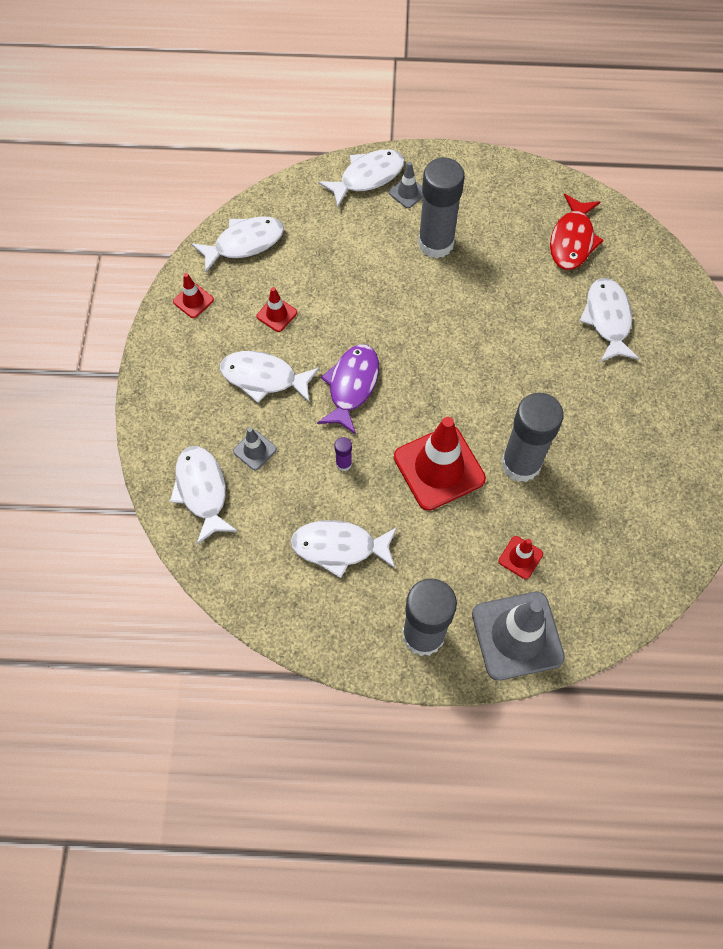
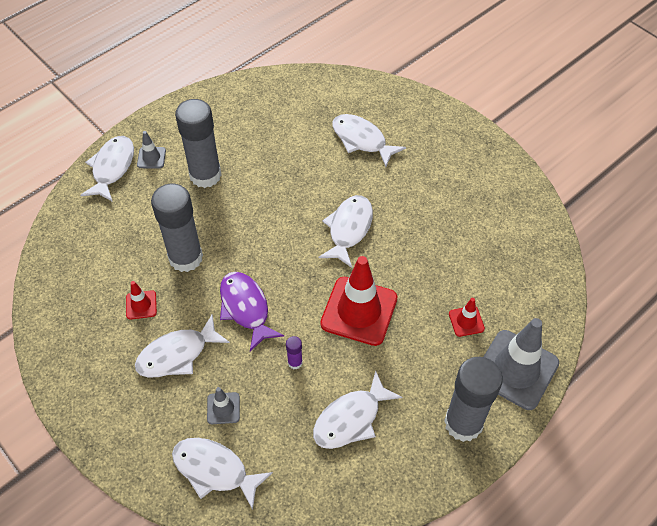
camera: 45 degrees left, 10 degrees down
(193, 301) = (65, 346): red traffic cone -> none
(244, 243) = (64, 277): white fish -> white fish (349, 229)
(521, 464) = (405, 265): grey glue stick -> grey glue stick (186, 258)
(572, 240) = (291, 110): red fish -> none

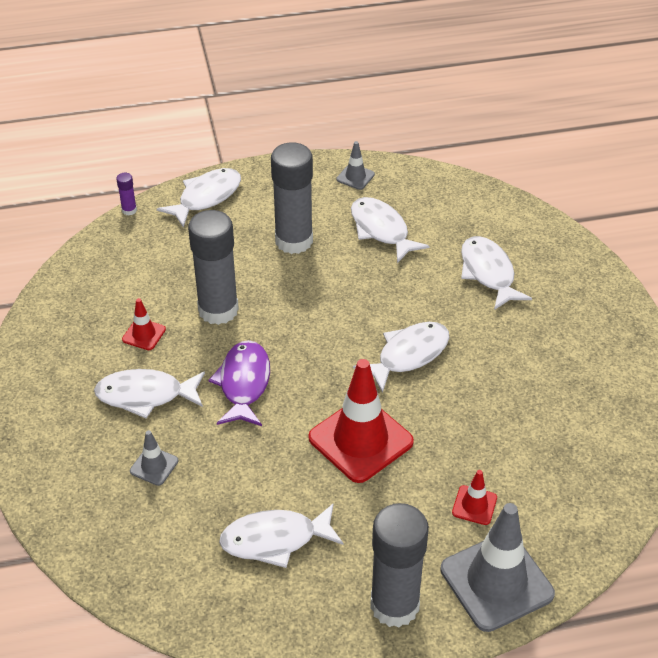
camera: 30 degrees right, 10 degrees down
(151, 158) = (251, 203): grey traffic cone -> grey traffic cone (355, 177)
(214, 470) = (104, 518): white fish -> white fish (381, 230)
(295, 362) = (256, 458): purple glue stick -> purple glue stick (129, 210)

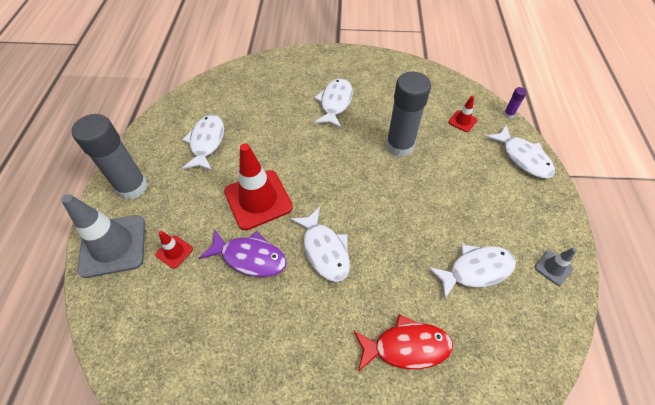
camera: 105 degrees right, 10 degrees up
(144, 334) = (385, 108): red traffic cone -> red traffic cone (462, 121)
(154, 466) = (281, 100): grey traffic cone -> none
(244, 383) = (329, 148): purple fish -> purple fish (250, 257)
(294, 241) = (467, 203): grey glue stick -> none
(488, 273) = (406, 347): white fish -> red fish

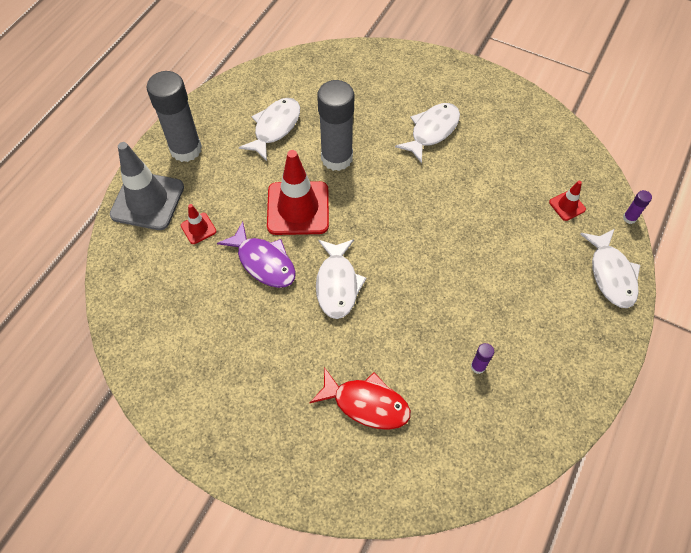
camera: 25 degrees right, 5 degrees up
(399, 146) = (476, 207): grey glue stick -> grey glue stick (337, 158)
(476, 270) = (478, 366): white fish -> purple glue stick
(553, 268) = (562, 399): grey traffic cone -> none

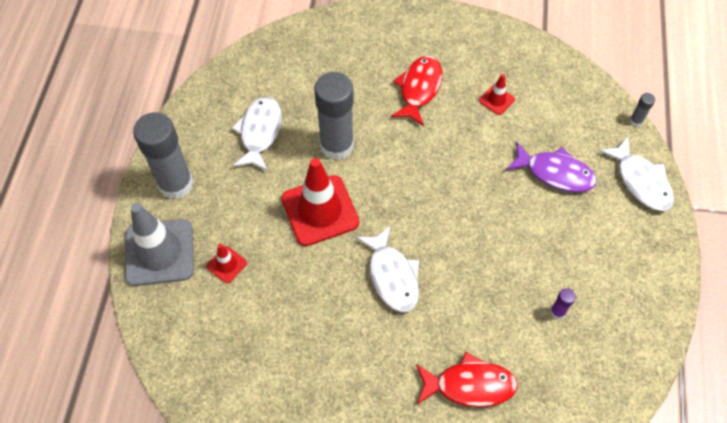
camera: 20 degrees left, 0 degrees up
(264, 262) = (309, 278): purple fish -> purple fish (555, 173)
(432, 131) = (419, 89): white fish -> red fish
(567, 206) = (575, 126): red traffic cone -> red traffic cone (496, 100)
(629, 218) = (636, 121): purple glue stick -> grey glue stick

